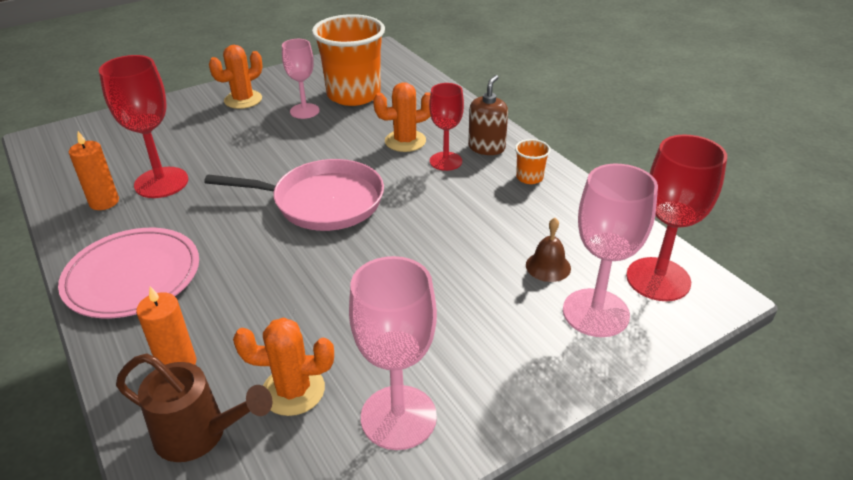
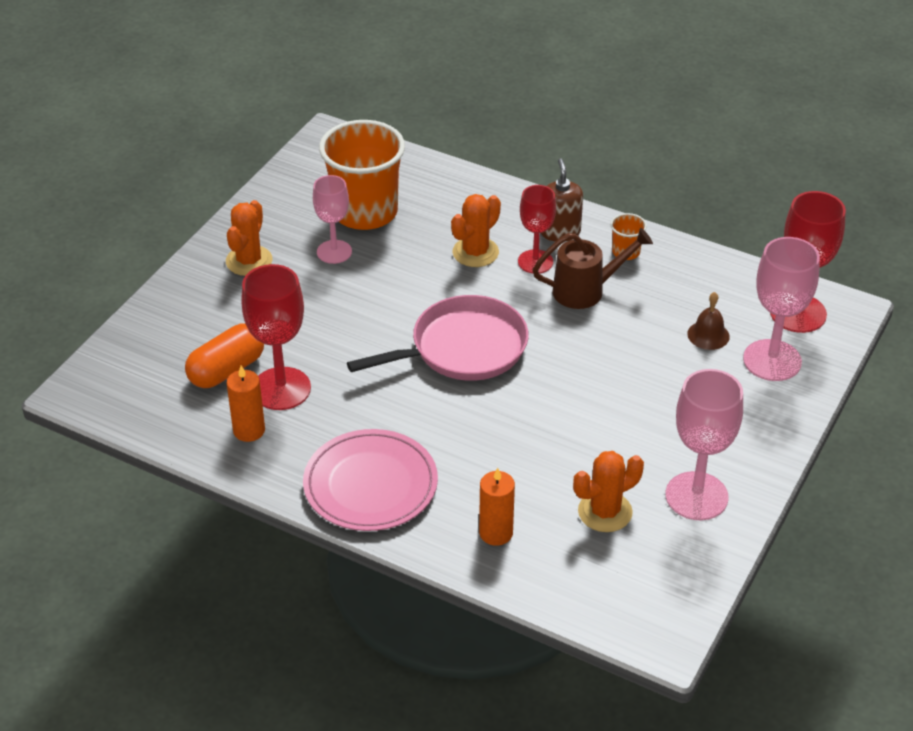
camera: 30 degrees left, 5 degrees up
(143, 158) = (226, 370): none -> orange capsule
(199, 434) = (569, 569): brown watering can -> brown watering can (586, 290)

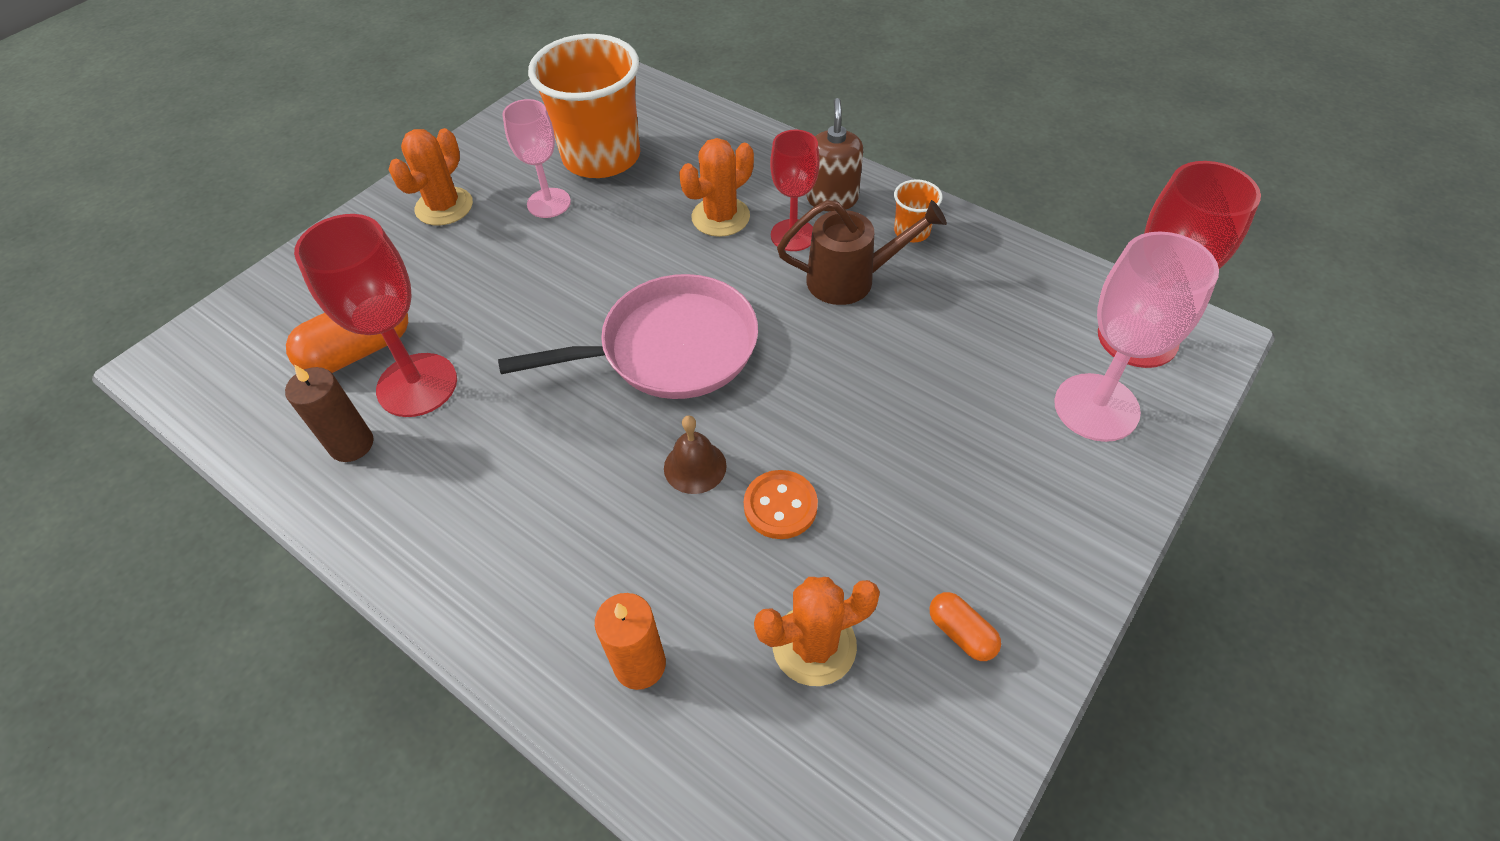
camera: 10 degrees right, 10 degrees up
(249, 430) = (351, 444): orange candle -> brown candle
(370, 485) = (483, 553): pink plate -> none
(566, 439) = (780, 506): none -> orange button
(696, 496) = (961, 633): pink goblet -> orange capsule
(708, 335) = (1008, 359): brown bell -> brown bell (695, 466)

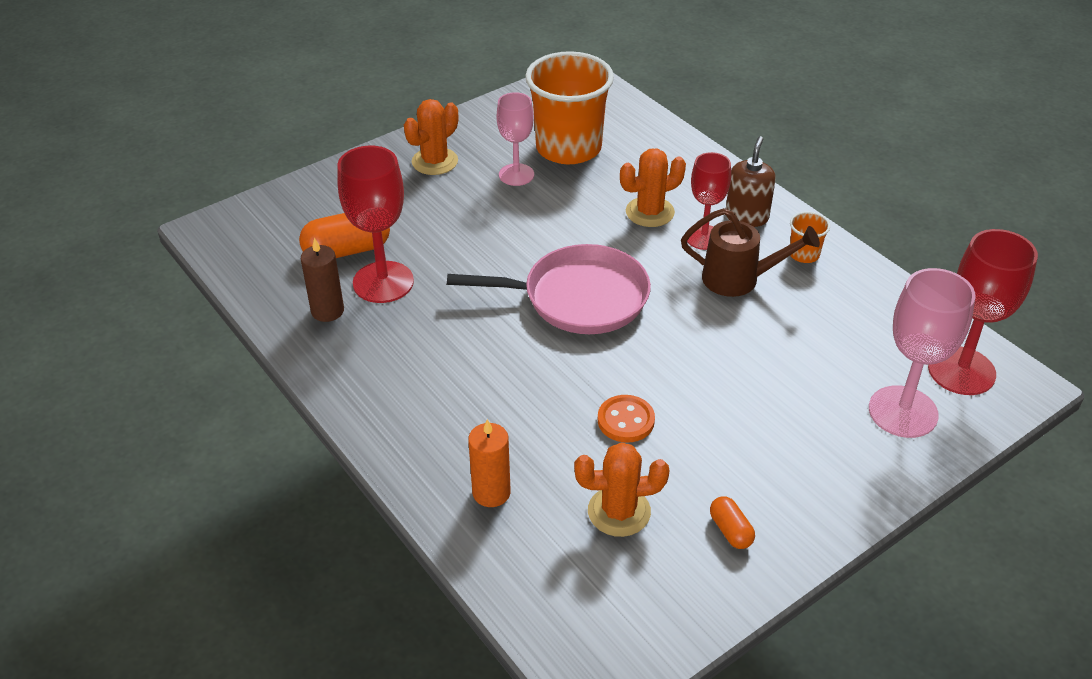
camera: 15 degrees right, 10 degrees down
(695, 466) = (571, 381): brown bell -> none

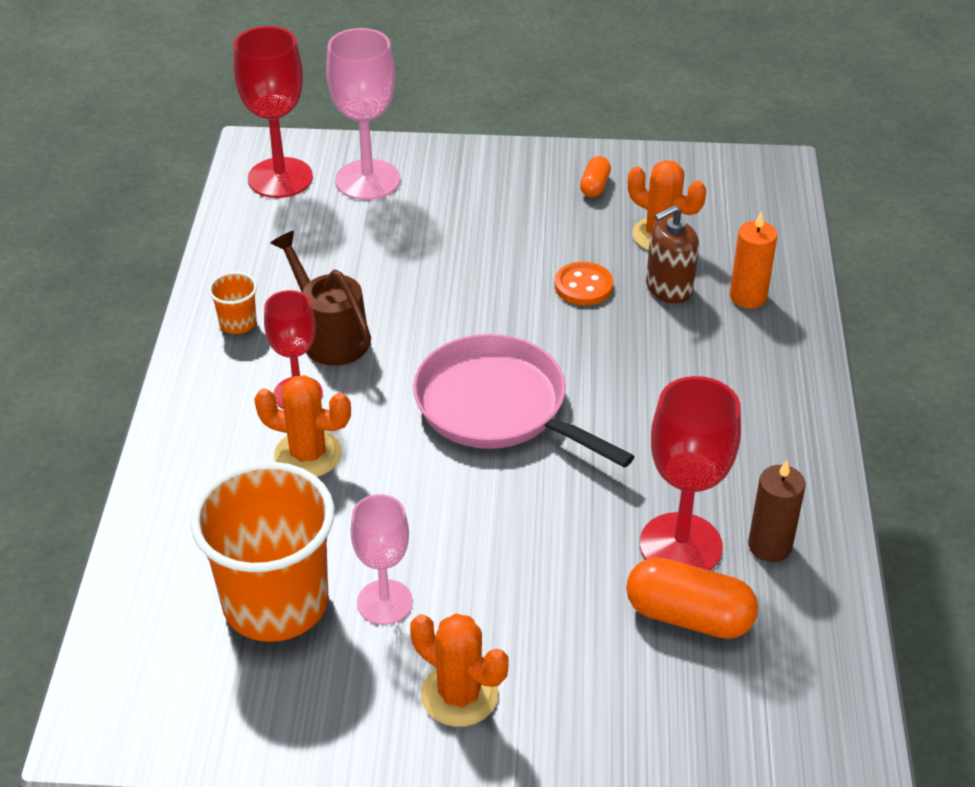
camera: 140 degrees left, 0 degrees up
(435, 161) = (459, 695): orange cactus -> orange cactus turned 45 degrees clockwise
(746, 216) = (225, 389): brown soap dispenser -> brown soap dispenser (669, 288)

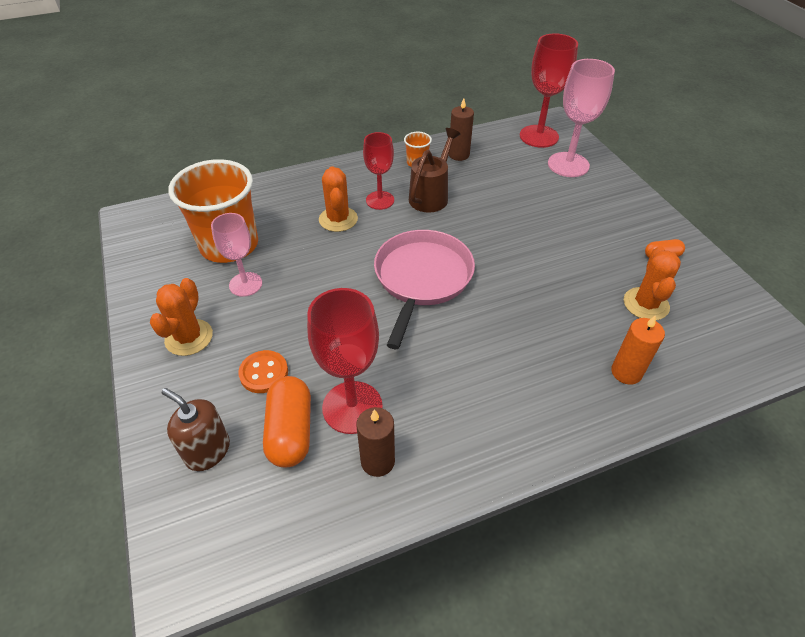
camera: 65 degrees right, 5 degrees up
(255, 272) = (459, 155): none -> brown candle
(583, 286) = (559, 281): orange button -> orange button (264, 373)
(669, 288) = (595, 325): brown soap dispenser -> brown soap dispenser (207, 451)

